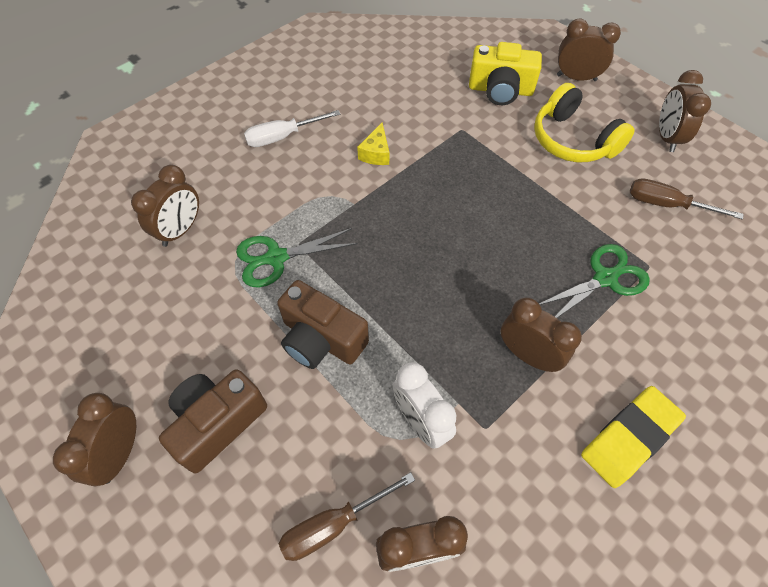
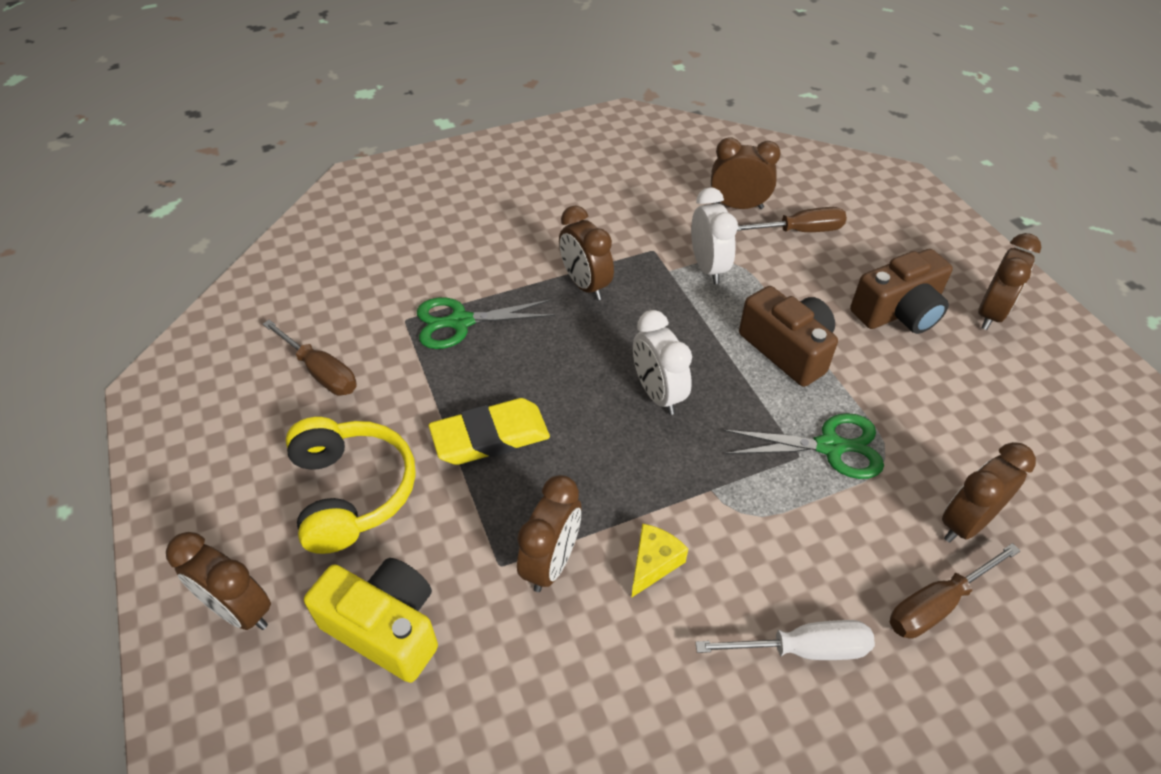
camera: 160 degrees left, 10 degrees down
(206, 177) = (936, 604): none -> brown screwdriver
(416, 262) = (657, 394): none -> white clock
(629, 437) = (539, 218): yellow eraser -> yellow eraser (490, 437)
(666, 137) = (223, 455): brown clock -> brown clock (551, 563)

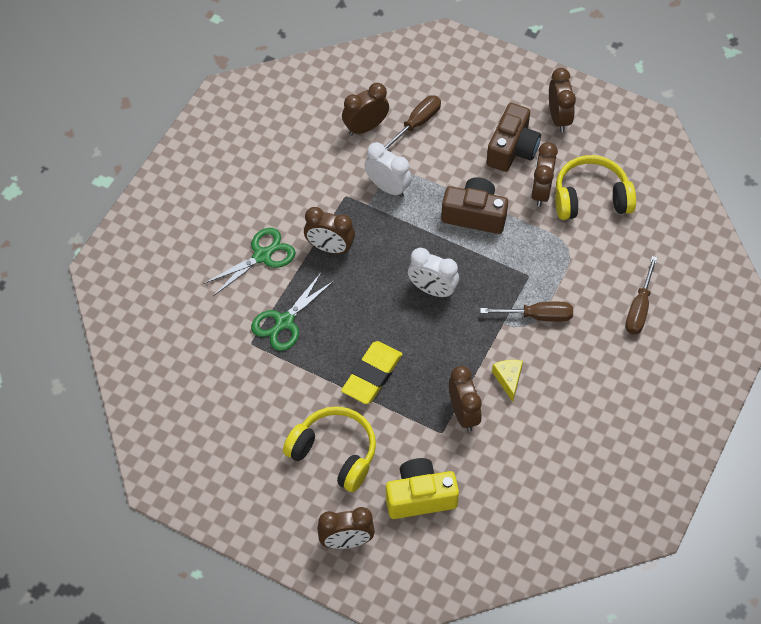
camera: 40 degrees left, 10 degrees up
(321, 372) = (241, 407): brown screwdriver -> brown screwdriver (537, 316)
(803, 649) = (600, 370): white screwdriver -> none
(830, 447) = (539, 260): green scissors -> green scissors (262, 256)
(965, 522) = (625, 258): brown clock -> brown clock (541, 191)
(968, 421) = (591, 198): none -> yellow headphones

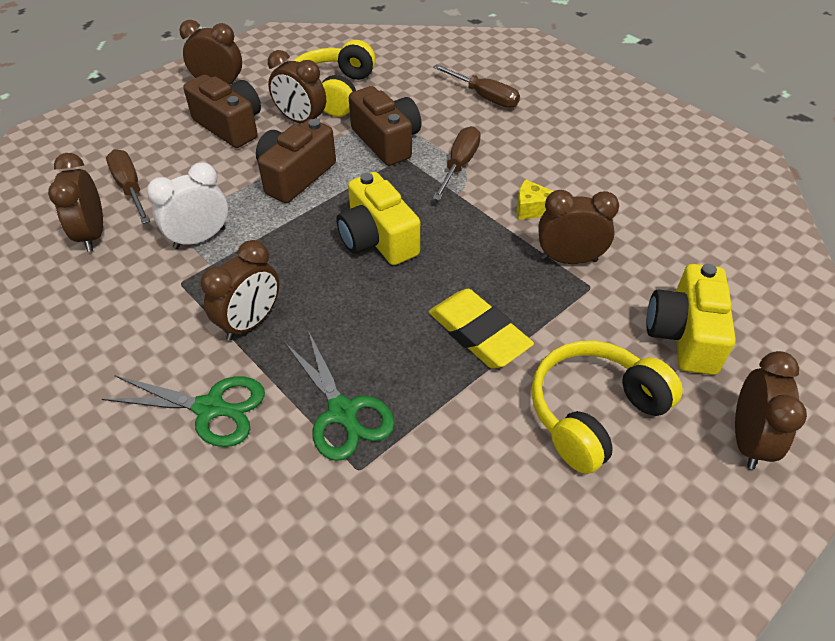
camera: 70 degrees left, 10 degrees down
(262, 256) = (210, 408): green scissors -> green scissors turned 120 degrees clockwise
(432, 290) = (377, 239): white clock -> yellow camera
(543, 258) = (387, 141): none -> brown camera

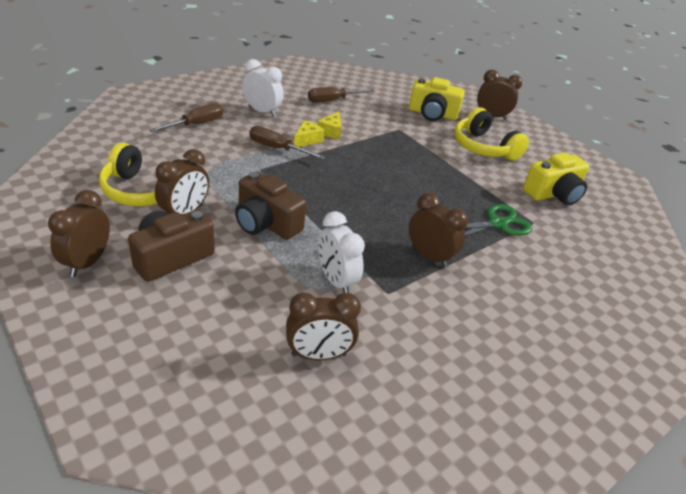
camera: 90 degrees left, 10 degrees down
(130, 188) = (252, 329): brown screwdriver -> brown screwdriver (332, 100)
(210, 408) = (504, 278): green scissors -> none
(377, 239) = (350, 193): yellow camera -> yellow camera (553, 194)
(387, 141) = (235, 173): brown camera -> none
(479, 333) = (434, 169): yellow eraser -> none
(496, 188) = (307, 140): none -> yellow cheese
(551, 140) = (262, 111): none -> white clock
(569, 259) = (377, 130): brown clock -> none

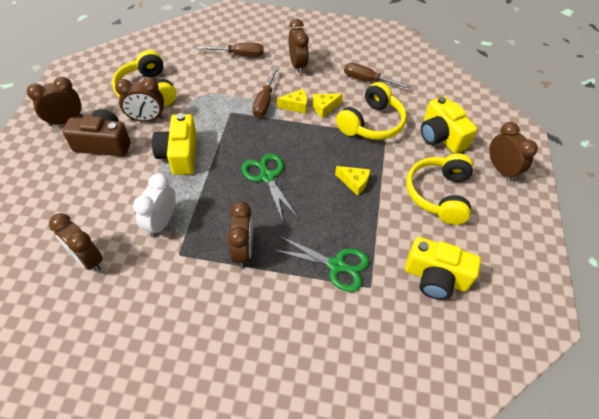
camera: 50 degrees right, 15 degrees up
(262, 111) = (298, 65): white clock -> brown clock
(266, 223) = (179, 154): brown camera -> yellow camera
(277, 148) = (264, 102): brown screwdriver -> brown screwdriver turned 150 degrees counterclockwise
(364, 198) = (267, 177): none -> green scissors
(379, 126) = (371, 123): none -> yellow headphones
(427, 168) = (354, 183): none -> yellow cheese

